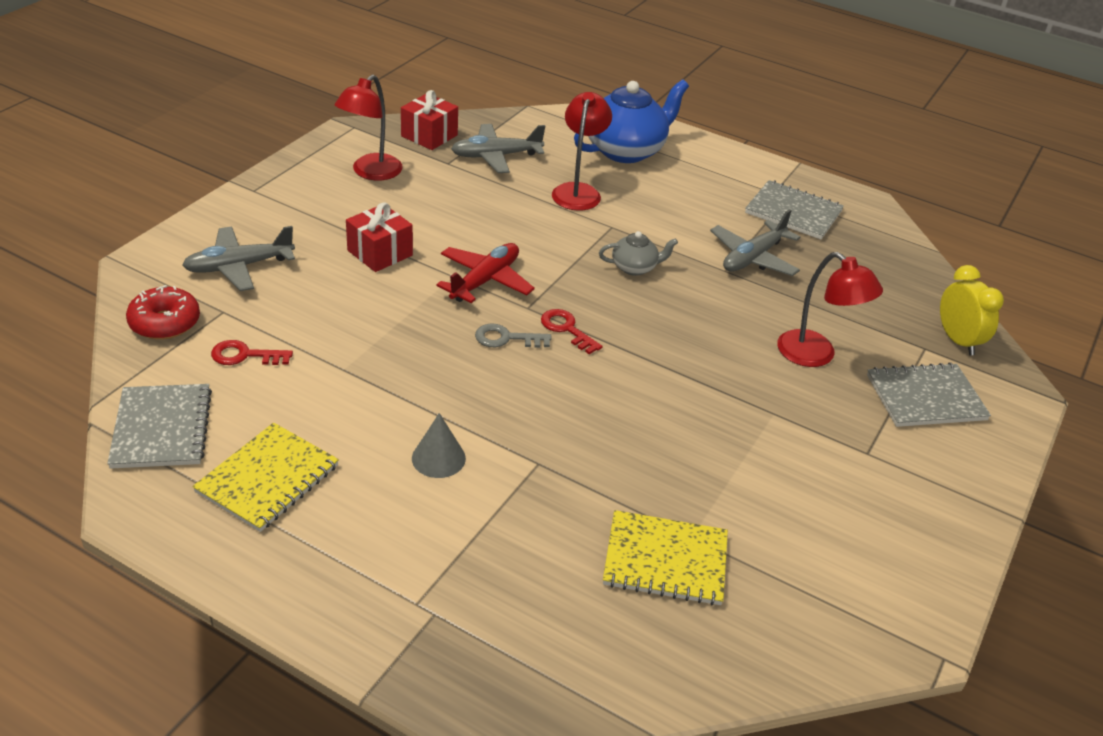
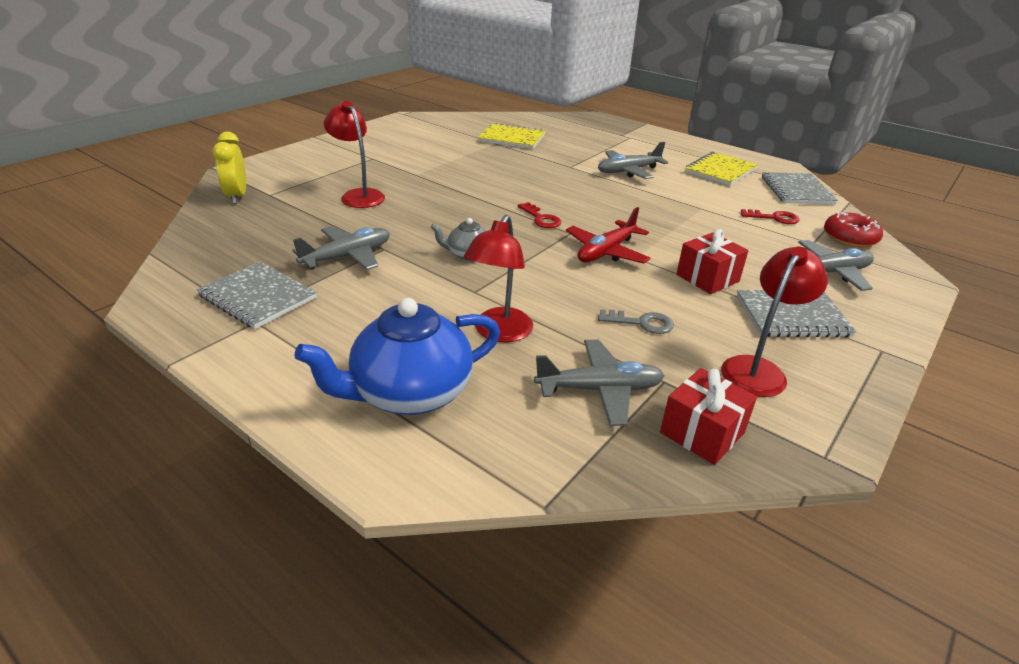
camera: 170 degrees left, 5 degrees down
(438, 458) = (628, 171): grey cone -> grey plane
(506, 338) = (588, 216): grey key -> grey key (641, 323)
(925, 397) = (305, 174): grey notebook -> grey notebook (792, 316)

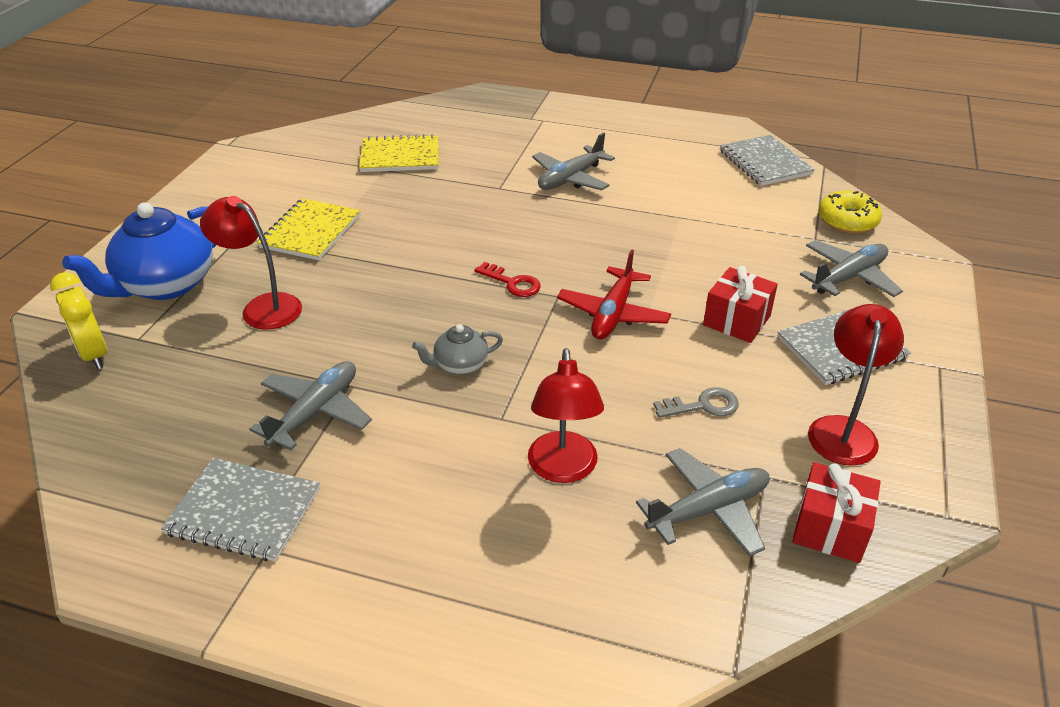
camera: 20 degrees left, 5 degrees up
(409, 393) = (517, 587): blue teapot -> blue teapot (165, 285)
(720, 171) = (671, 151): yellow notebook -> yellow notebook (310, 231)
(774, 218) = (761, 211): red key -> none
(849, 238) = (847, 221): red donut -> yellow donut

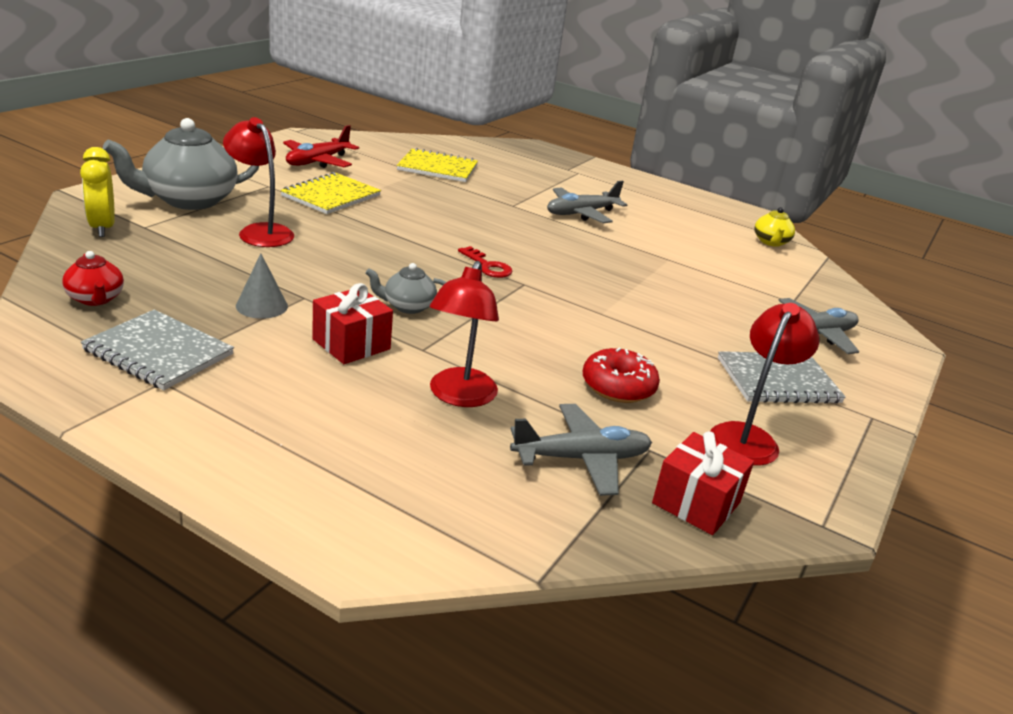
camera: 10 degrees right, 10 degrees down
(141, 459) = (96, 299): none -> red teapot
(165, 285) = (189, 200): blue teapot -> grey teapot
(315, 412) = (261, 306): grey plane -> grey cone
(613, 314) = (568, 307): red plane -> red plane (317, 161)
(703, 405) = (618, 387): grey key -> red donut
(736, 320) = (684, 338): red gift -> red gift (351, 344)
(765, 163) = (771, 242): grey notebook -> yellow teapot
(847, 221) = (831, 297): yellow donut -> none

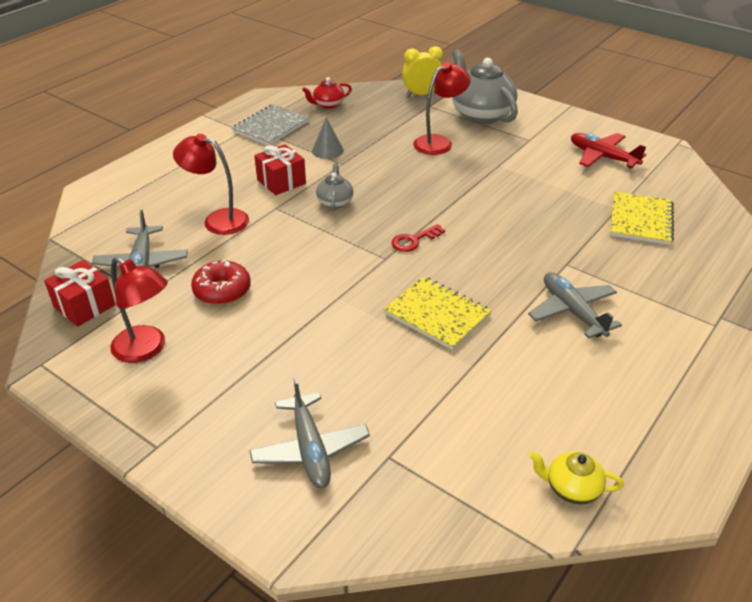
camera: 100 degrees right, 10 degrees up
(331, 196) = (525, 166): yellow notebook -> yellow notebook (437, 314)
(778, 381) = (222, 392): grey notebook -> none

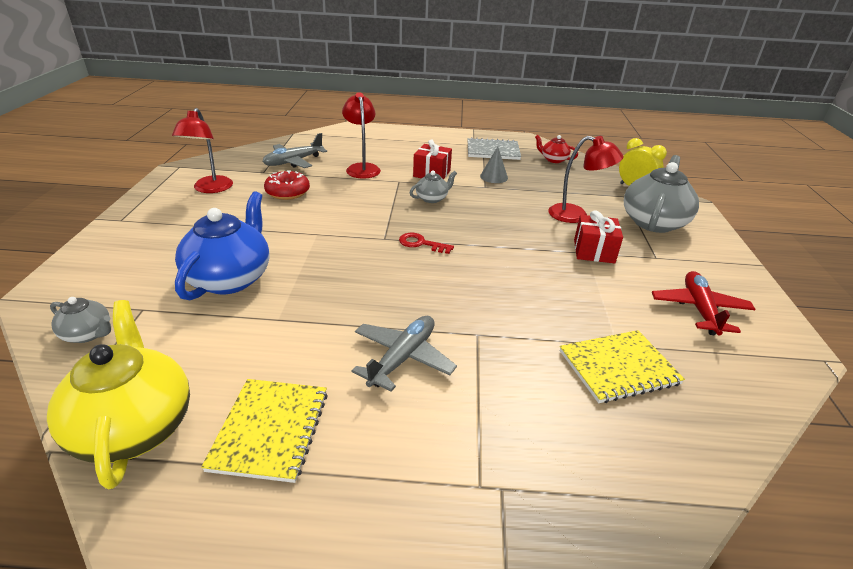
camera: 55 degrees right, 5 degrees down
(84, 306) = (239, 160): red gift -> red gift (594, 251)
(310, 449) = (138, 273): grey plane -> none
(377, 380) = (230, 278): none -> blue teapot
(407, 505) = (88, 334): none -> grey teapot
(437, 314) = (332, 282): yellow notebook -> yellow notebook (270, 430)
(571, 488) = (134, 426): yellow teapot -> yellow teapot, size x2.02

